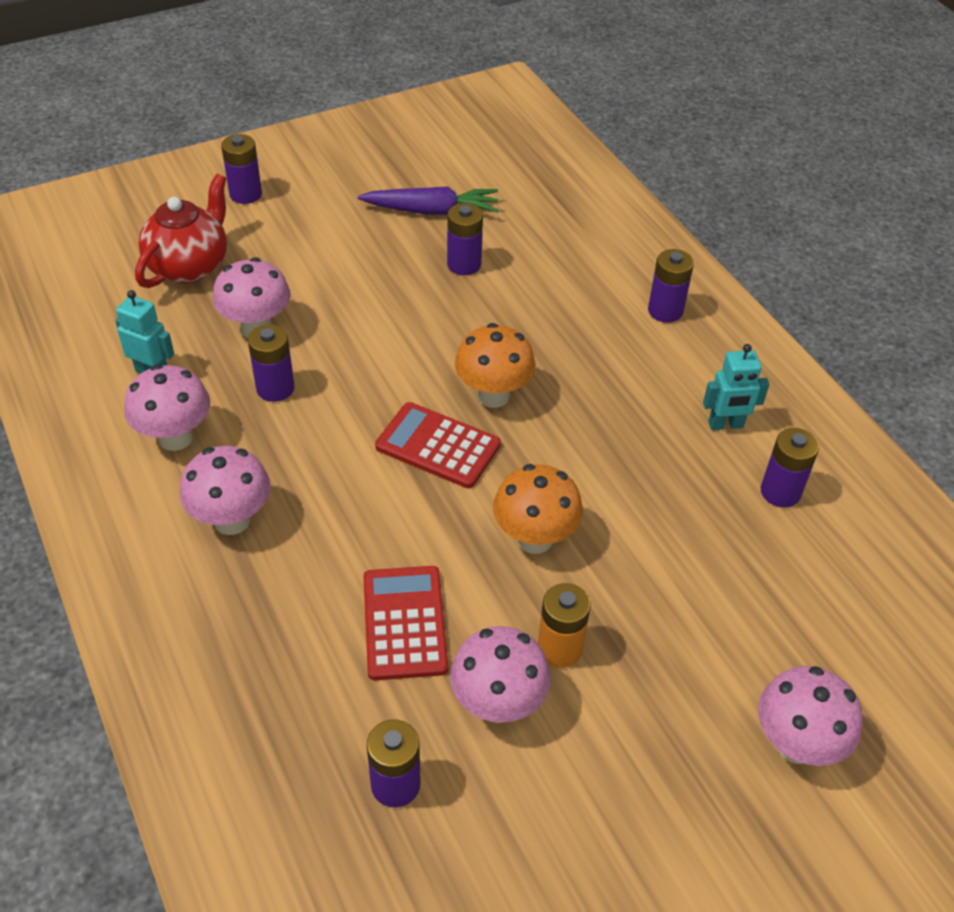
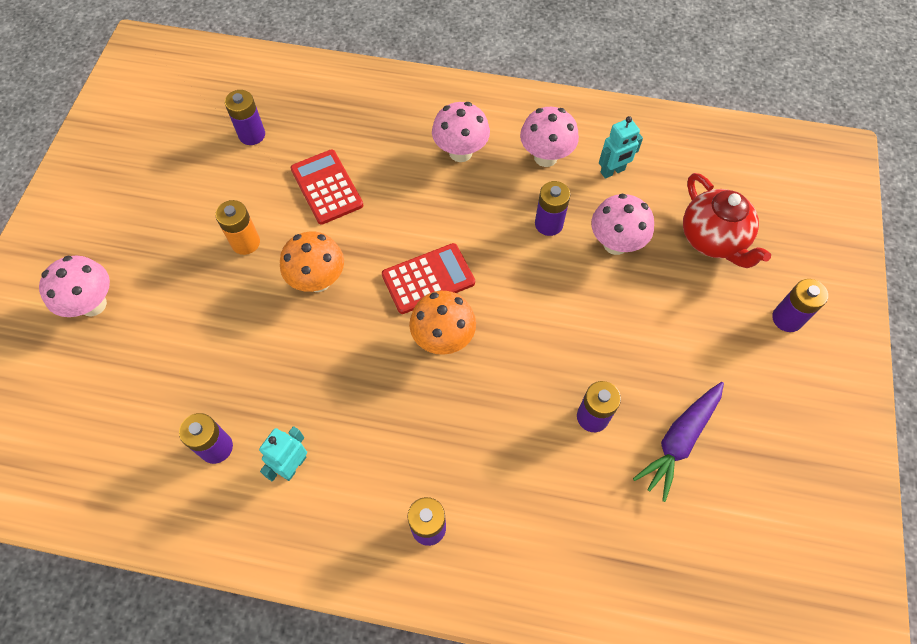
camera: 130 degrees right, 15 degrees up
(404, 623) = (326, 187): red calculator -> red calculator turned 150 degrees counterclockwise
(498, 704) = (246, 196): pink mushroom -> none

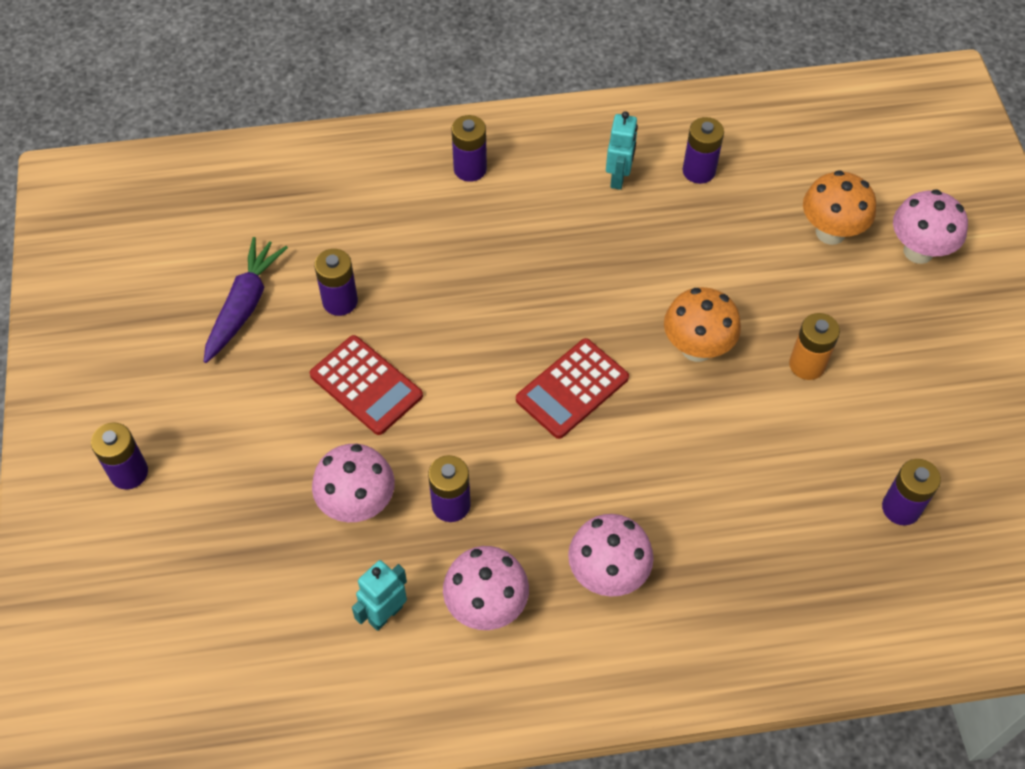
camera: 160 degrees right, 5 degrees down
(326, 187) = (756, 464): red calculator -> red calculator (366, 385)
(443, 339) = (526, 329): orange mushroom -> orange mushroom (830, 232)
(713, 239) = (230, 551): red teapot -> none

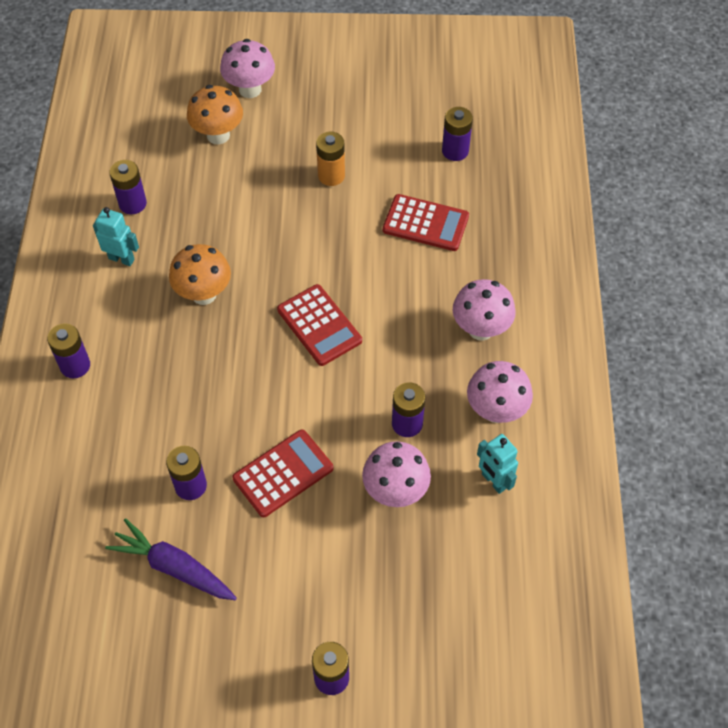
camera: 80 degrees left, 0 degrees up
(696, 348) = (301, 238): orange mushroom -> orange mushroom (204, 294)
(762, 486) = (425, 223): none -> red calculator

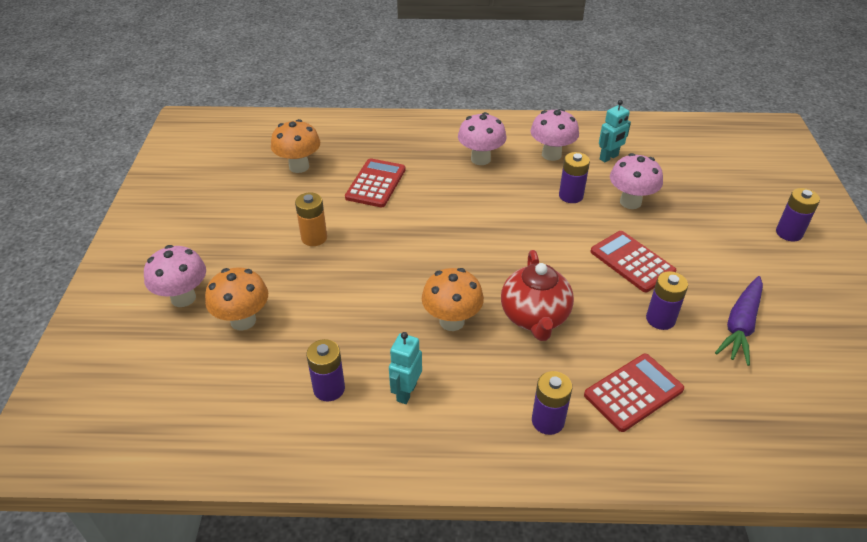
camera: 90 degrees left, 15 degrees down
(203, 366) = (534, 318): none -> red teapot
(319, 325) = (483, 243): red calculator -> red calculator (633, 392)
(455, 151) = (299, 166): purple battery -> orange mushroom

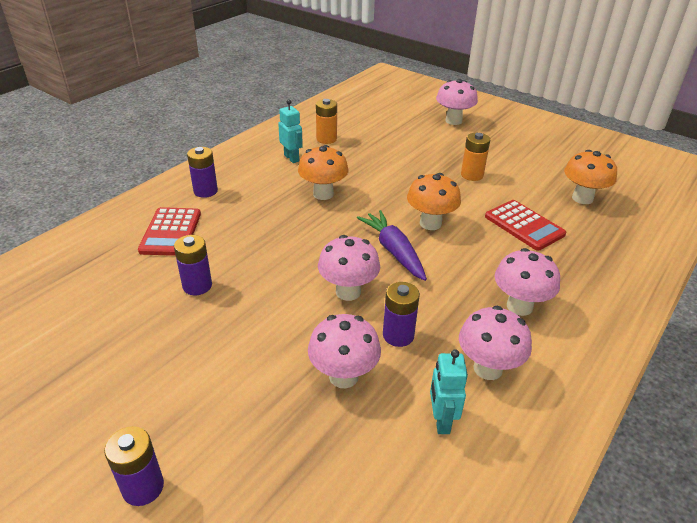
camera: 125 degrees right, 5 degrees down
(243, 320) = (412, 131): orange mushroom -> orange mushroom (430, 223)
(329, 389) = (326, 139): purple battery -> orange battery
(534, 318) = (281, 227): red teapot -> none
(561, 236) = (348, 292): none -> pink mushroom
(632, 262) = (268, 314): red calculator -> none
(740, 326) = (128, 326): purple carrot -> purple carrot (393, 251)

